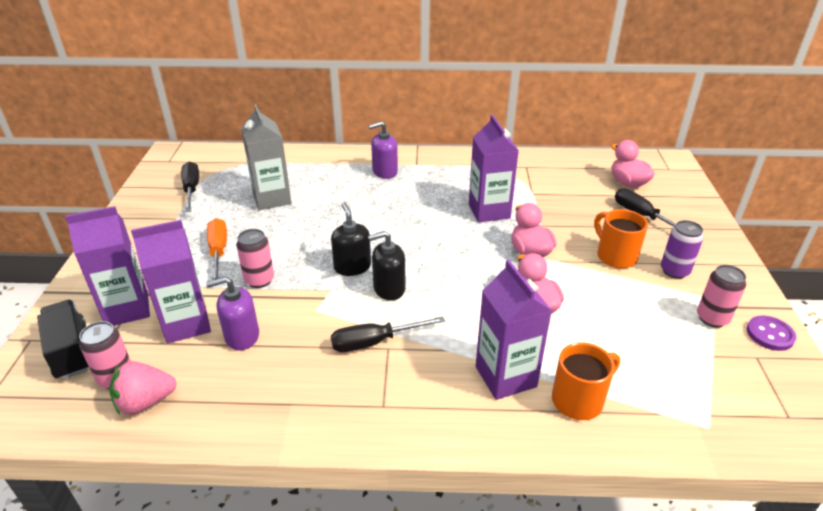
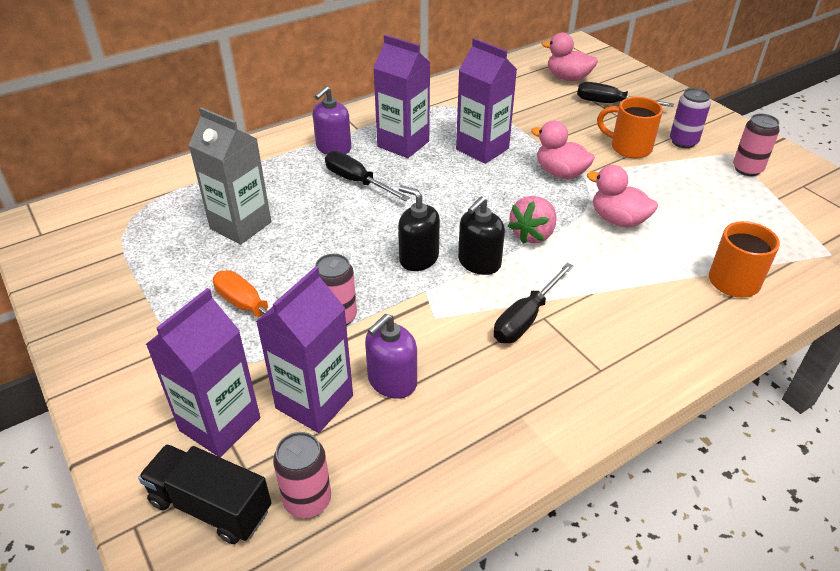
camera: 35 degrees left, 5 degrees up
(145, 402) = (374, 503): pink strawberry -> pink strawberry (532, 234)
(191, 189) = (121, 255): black screwdriver -> black screwdriver (357, 182)
(505, 376) = (664, 290): purple carton -> purple carton (403, 144)
(770, 334) = (793, 164): purple button -> none

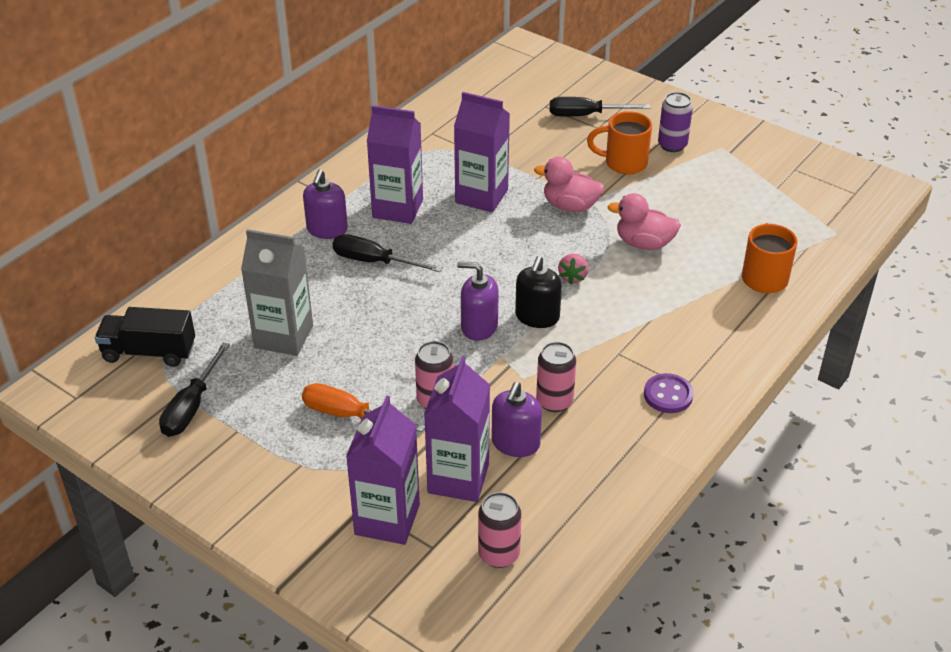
camera: 20 degrees left, 0 degrees up
(211, 506) = (422, 582): black truck -> black truck (149, 352)
(418, 258) = (479, 326): black soap dispenser -> purple soap dispenser
(526, 318) = (603, 358): black screwdriver -> black screwdriver (192, 406)
(532, 234) = (573, 277): pink strawberry -> pink strawberry, size x0.65
(568, 78) = (529, 92): pink duck -> none
(578, 374) = (668, 395): none -> purple button
(747, 169) = (740, 162): pink can -> pink can (554, 401)

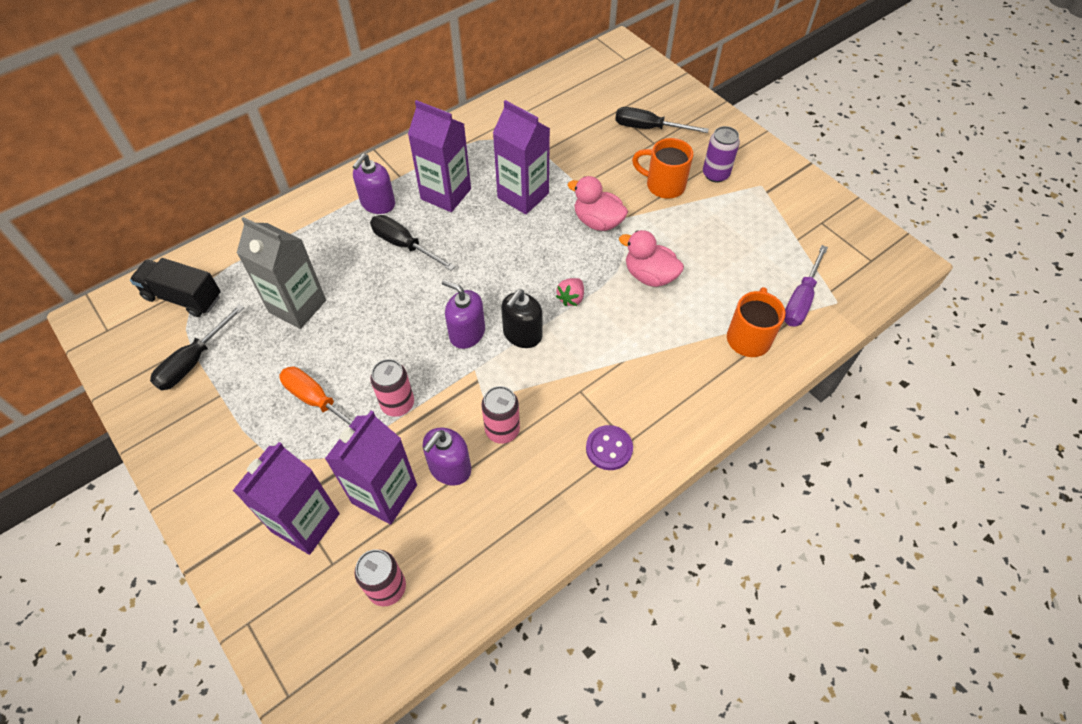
camera: 15 degrees right, 15 degrees up
(801, 237) = (801, 299): none -> purple screwdriver

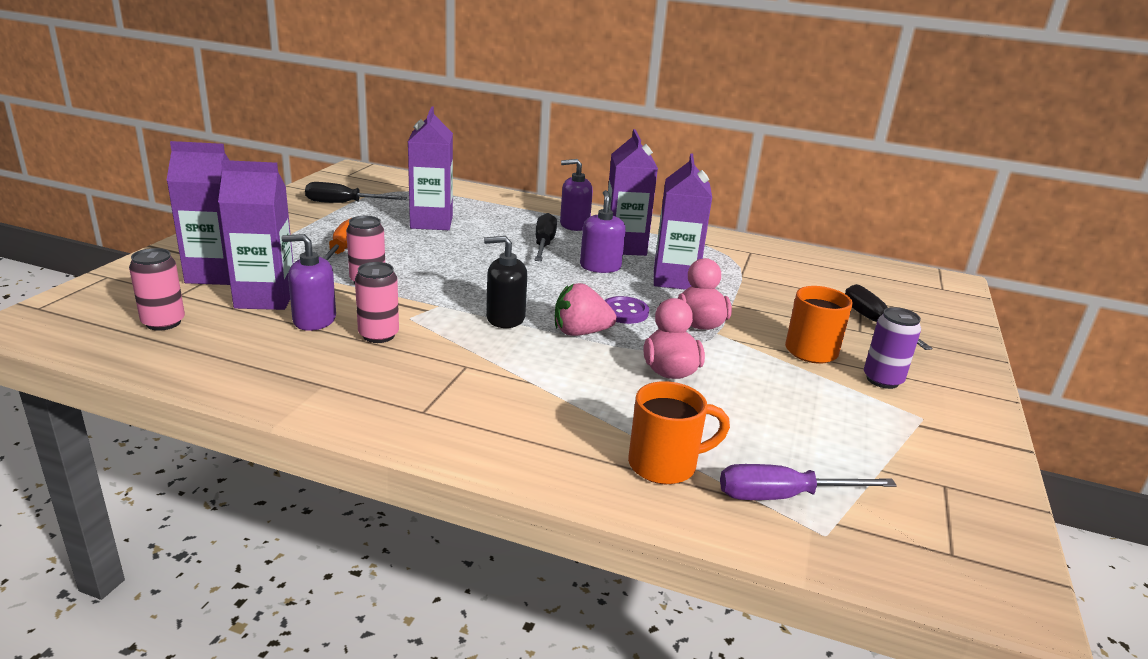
camera: 55 degrees right, 30 degrees down
(183, 297) = (399, 187): black truck -> none
(297, 306) = (431, 222): grey carton -> purple carton
(467, 333) = (477, 292): purple soap dispenser -> purple soap dispenser (600, 267)
(571, 298) = (580, 332): pink strawberry -> pink strawberry, size x1.54
(609, 448) = (404, 401): purple button -> purple button (624, 312)

